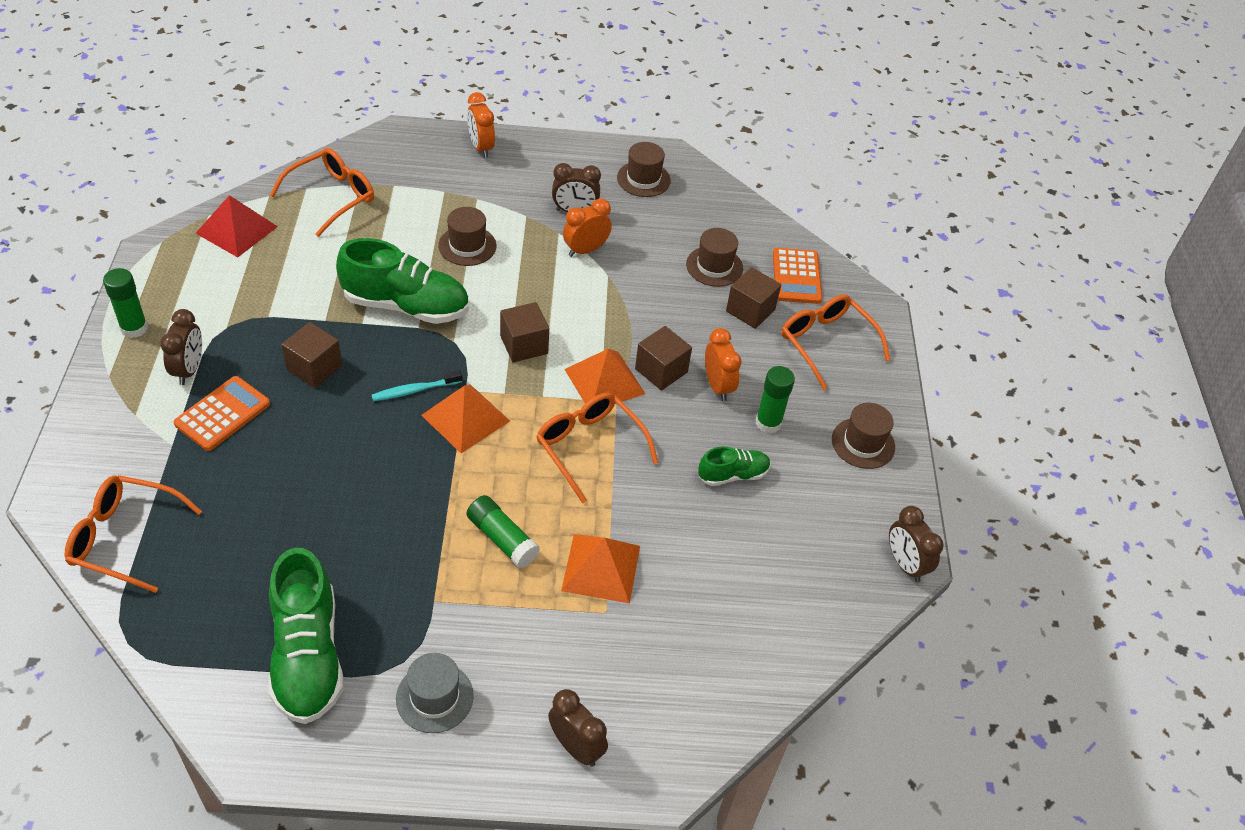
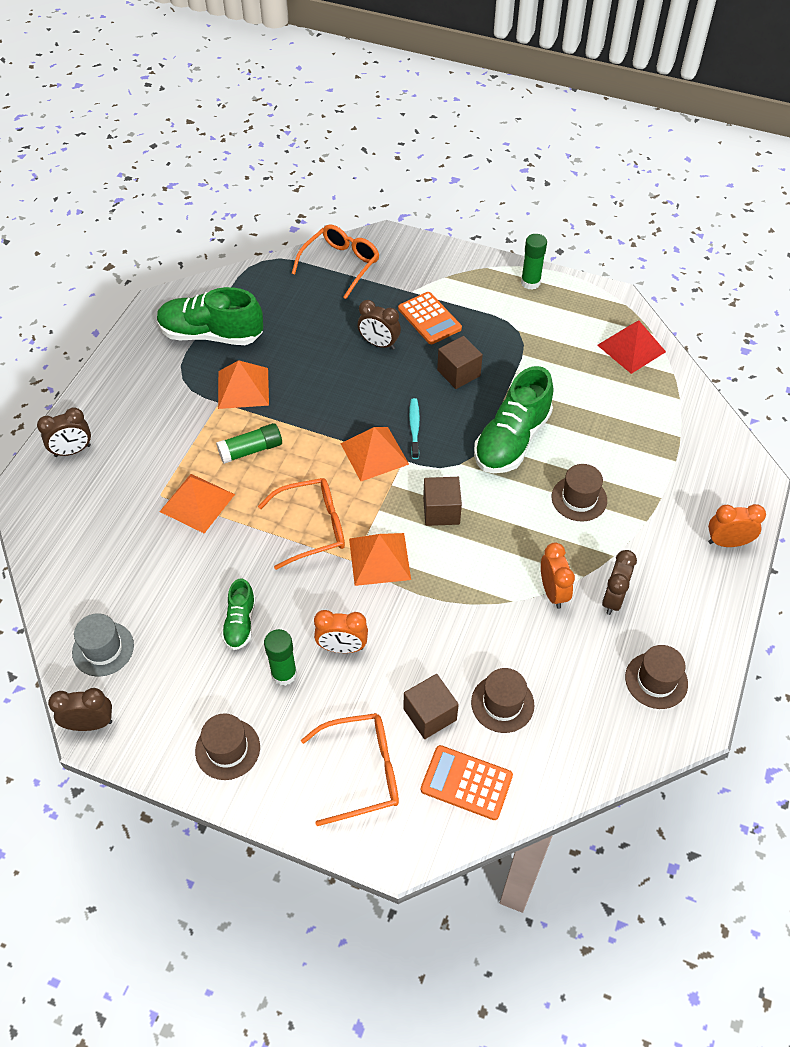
camera: 115 degrees right, 5 degrees up
(189, 369) = (479, 306): brown clock -> brown clock (379, 344)
(332, 197) = (665, 414): orange glasses -> none
(400, 581) = (243, 388): none -> orange pyramid
(434, 697) = (148, 388): grey hat -> grey hat (103, 649)
(661, 370) = (377, 607): brown cube -> none

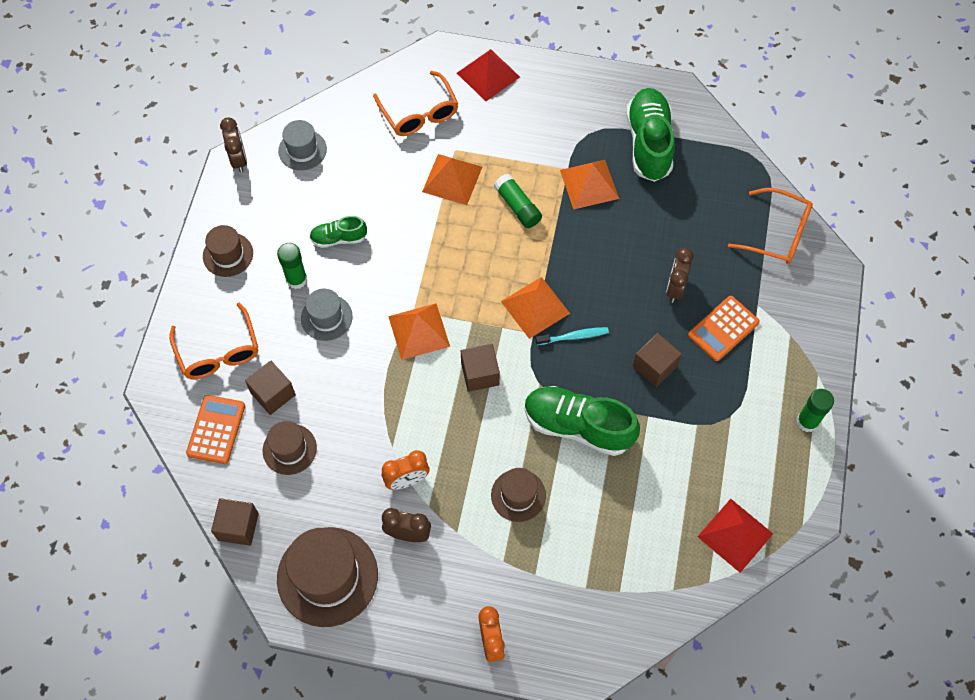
camera: 80 degrees right, 10 degrees up
(72, 451) = (488, 75): brown clock -> red pyramid
(312, 527) = (442, 272): orange glasses -> orange glasses (419, 113)
(342, 647) = (326, 317): orange clock -> grey hat
(592, 768) = (238, 526): none -> brown cube
(656, 680) = (327, 576): brown hat -> brown hat, size x1.79

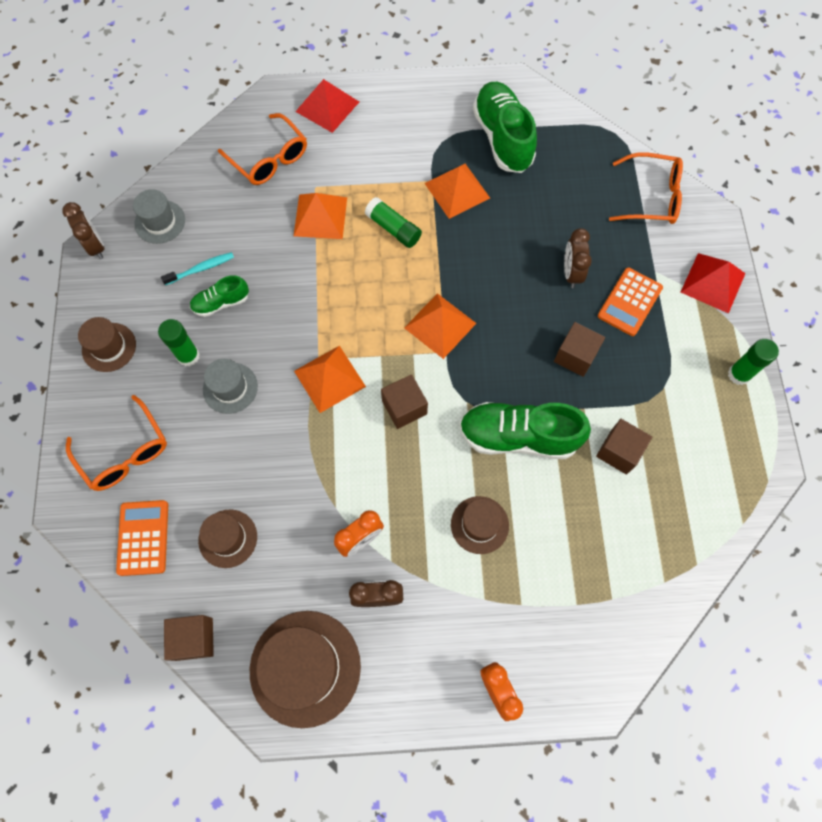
camera: 15 degrees left, 5 degrees up
(273, 394) = (194, 483): brown cube -> brown cube (619, 451)
(574, 336) = (487, 346): turquoise toothbrush -> turquoise toothbrush (201, 269)
(735, 535) = (707, 508): red pyramid -> red pyramid (712, 282)

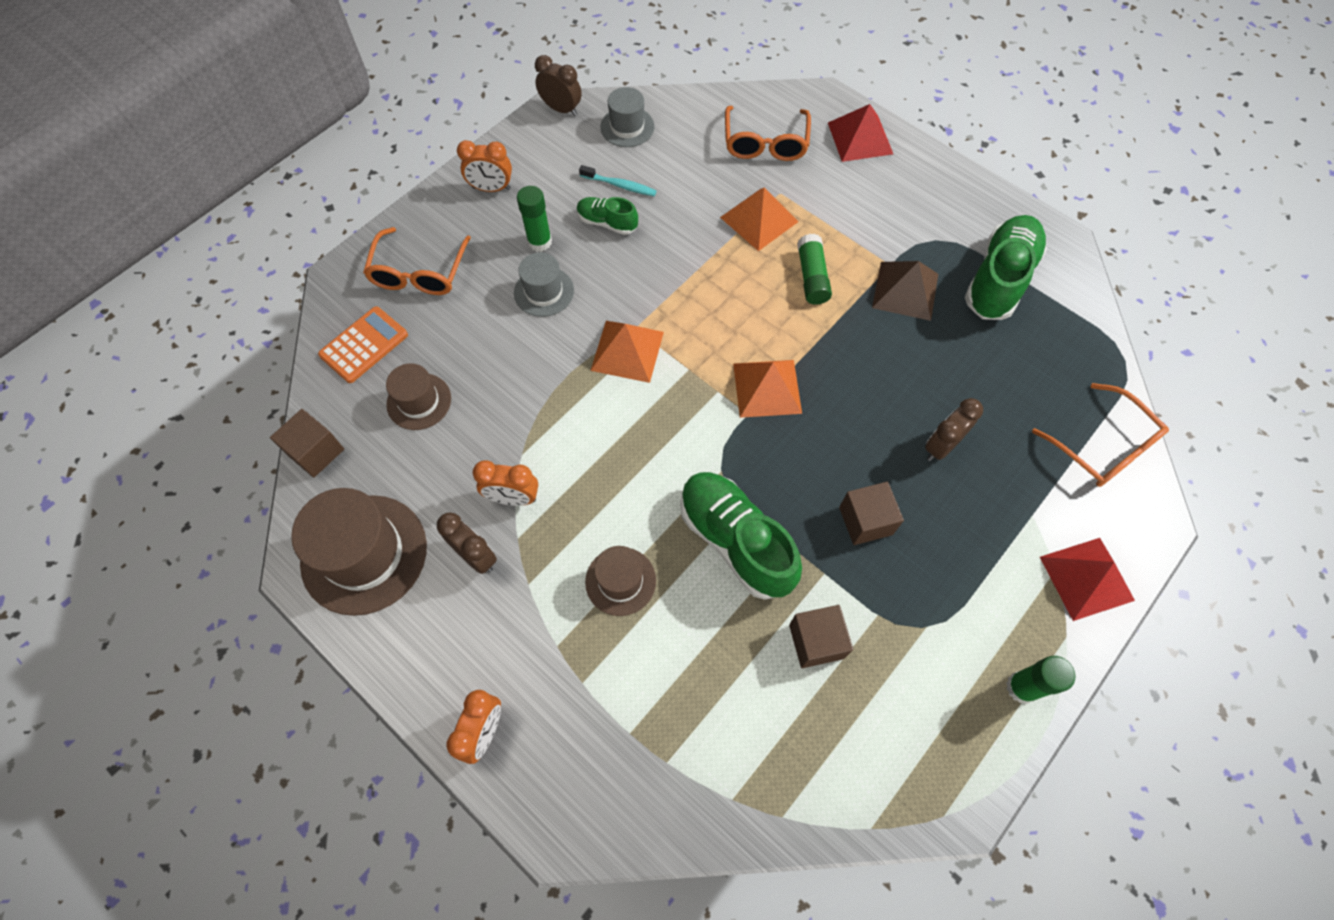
camera: 45 degrees right, 5 degrees down
(96, 246) = (561, 109): brown clock -> brown clock turned 75 degrees counterclockwise
(109, 347) = (491, 188): brown hat -> orange clock
(404, 407) = (663, 427): brown cube -> none
(457, 190) = (905, 290): orange pyramid -> brown pyramid
(629, 302) = (974, 521): orange calculator -> none

